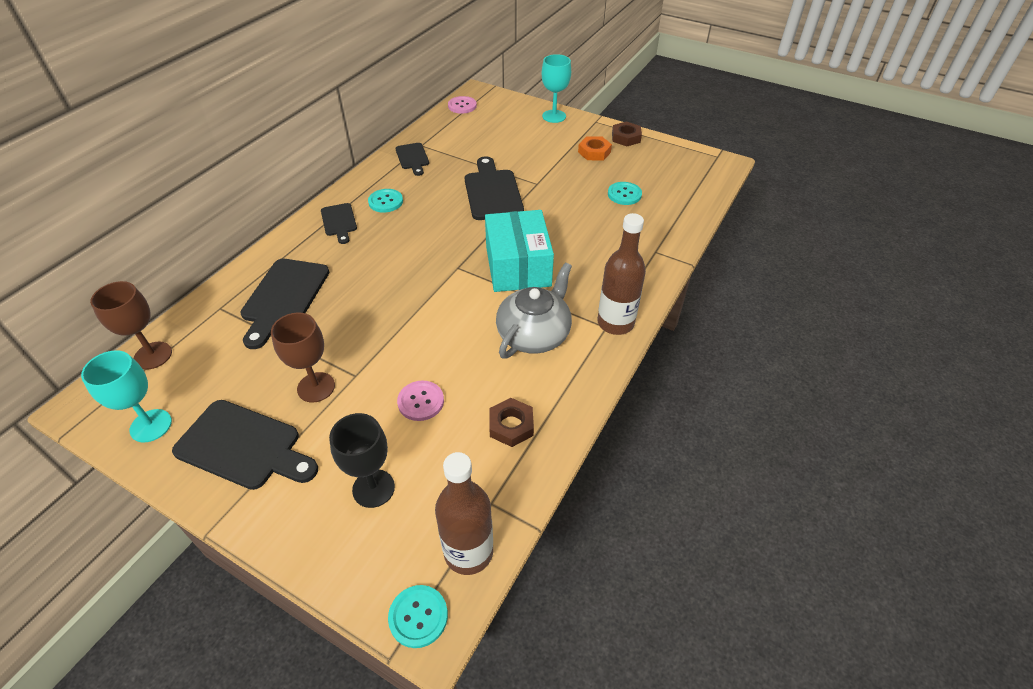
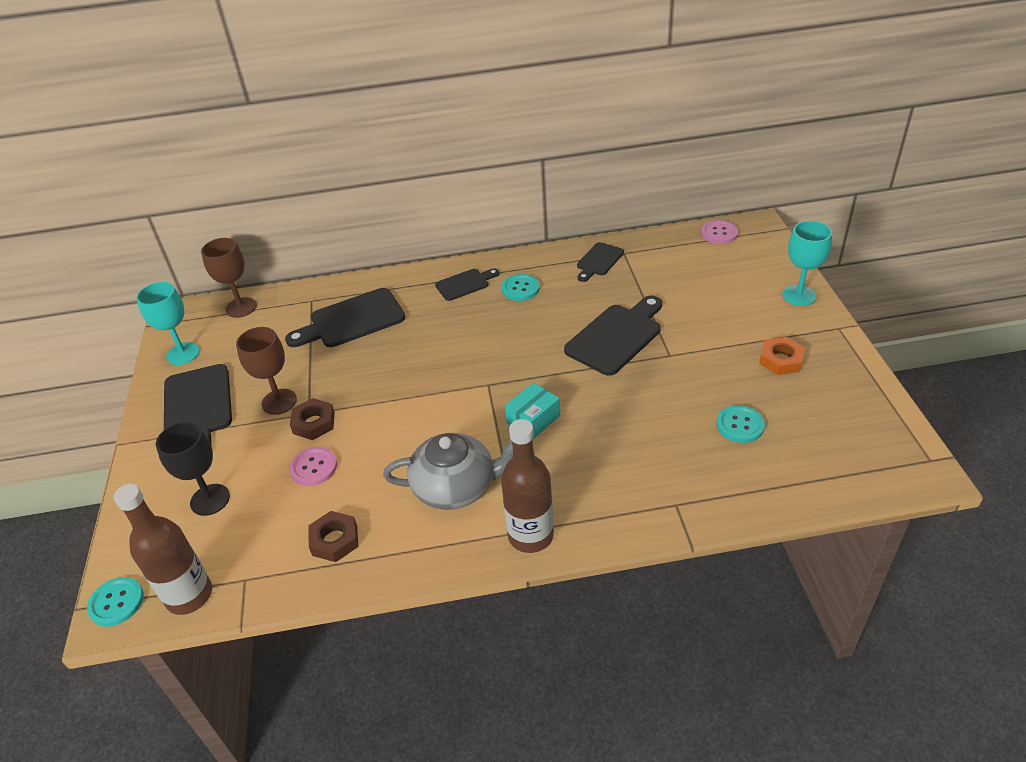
camera: 55 degrees right, 5 degrees down
(339, 222) = (465, 284): black cutting board -> black cutting board turned 150 degrees counterclockwise
(518, 266) = (533, 419): turquoise box -> turquoise box, size x0.52
(626, 137) = (845, 366): brown nut -> brown nut (314, 423)

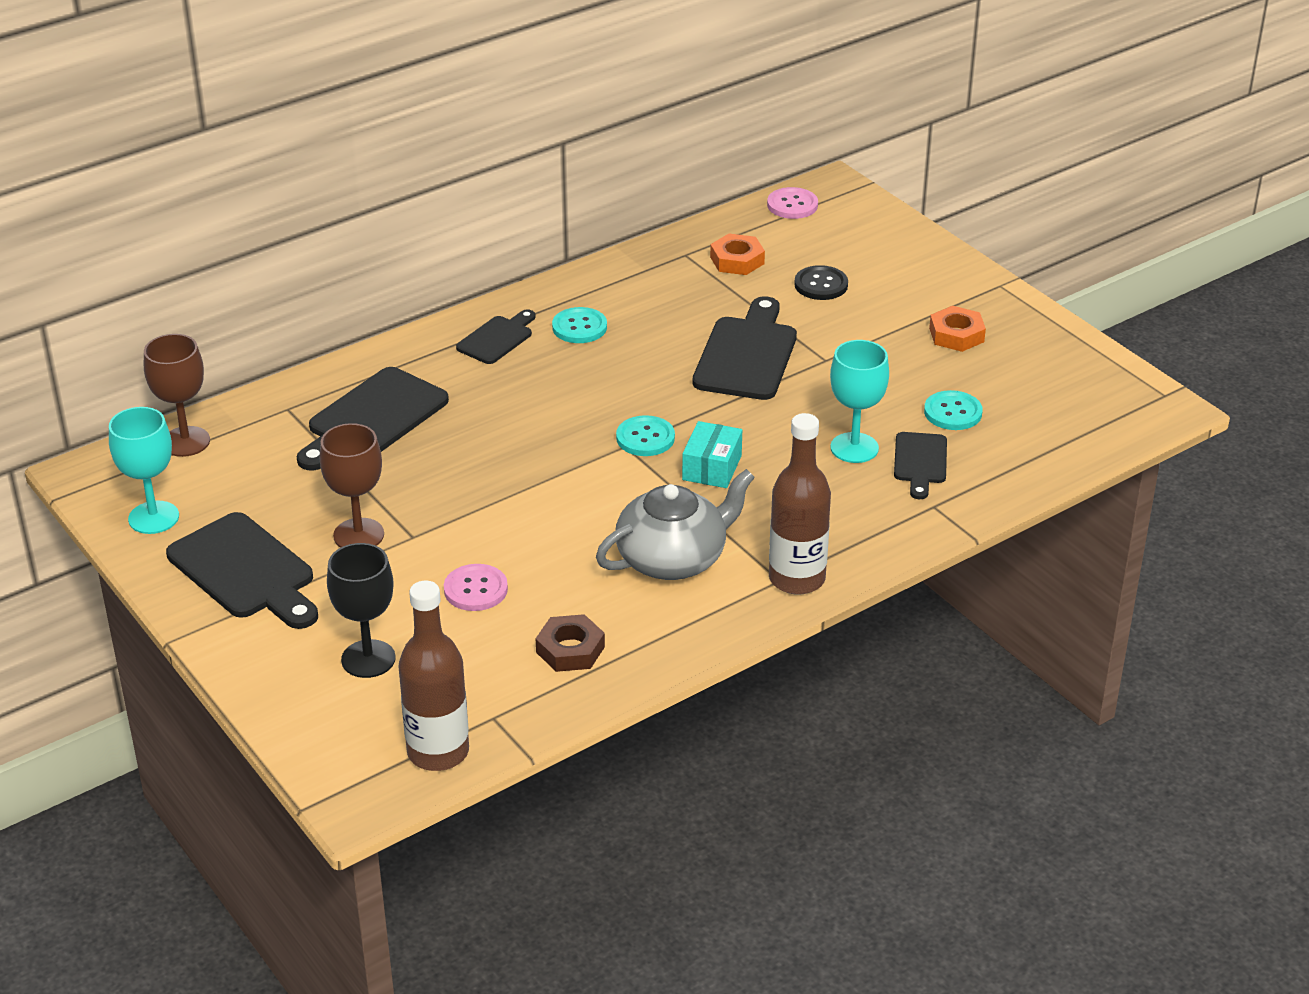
camera: 30 degrees left, 5 degrees down
(116, 602) = (349, 787): turquoise button -> turquoise button (645, 438)
(314, 423) = (430, 545): brown nut -> none
(598, 261) = (659, 271): black cutting board -> black cutting board (920, 462)
(655, 265) = (737, 260): none -> orange nut
(702, 296) = (821, 285): none -> black button
(799, 295) = (934, 259): turquoise goblet -> turquoise goblet (854, 448)

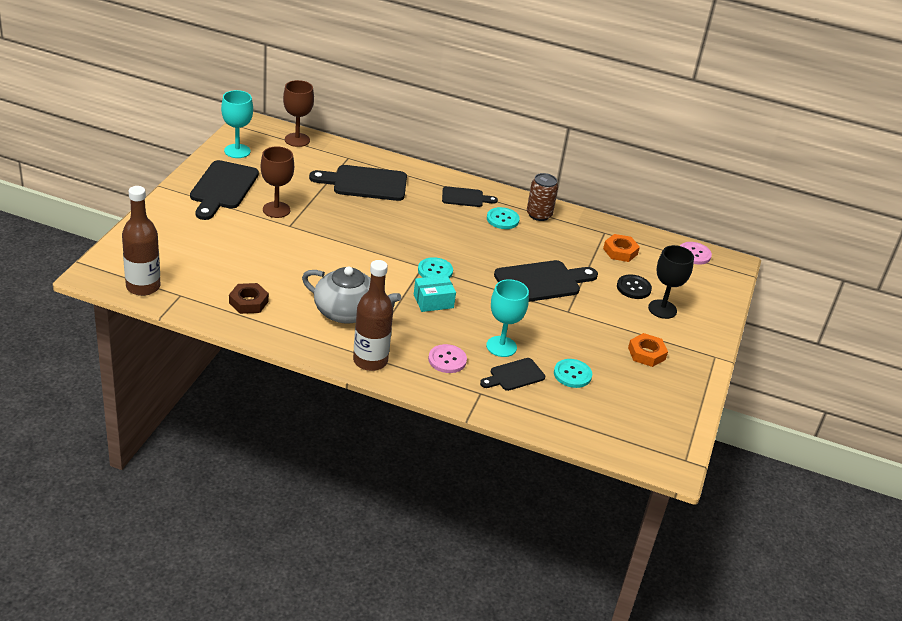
camera: 50 degrees right, 0 degrees up
(368, 659) = (191, 243): black goblet -> black goblet (662, 309)
(475, 589) = (267, 257): pink button -> pink button (447, 360)
(597, 291) = (539, 215): none -> brown can

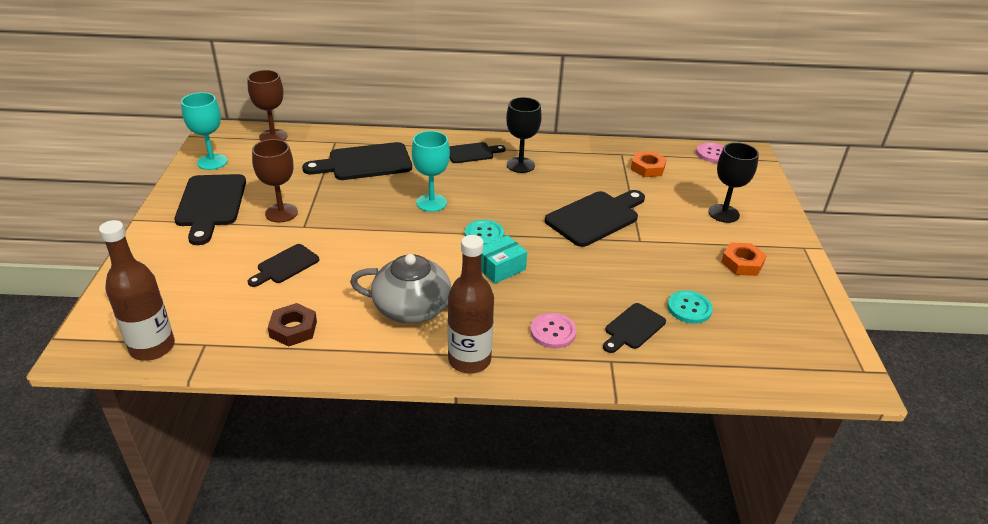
camera: 15 degrees left, 0 degrees up
(262, 253) = (285, 265): none -> black cutting board
(501, 346) = (599, 298): turquoise goblet -> turquoise goblet (431, 203)
(502, 219) = (520, 165): turquoise button -> black goblet
(539, 215) = (551, 152): brown can -> none
(633, 288) = (683, 200): black button -> none

